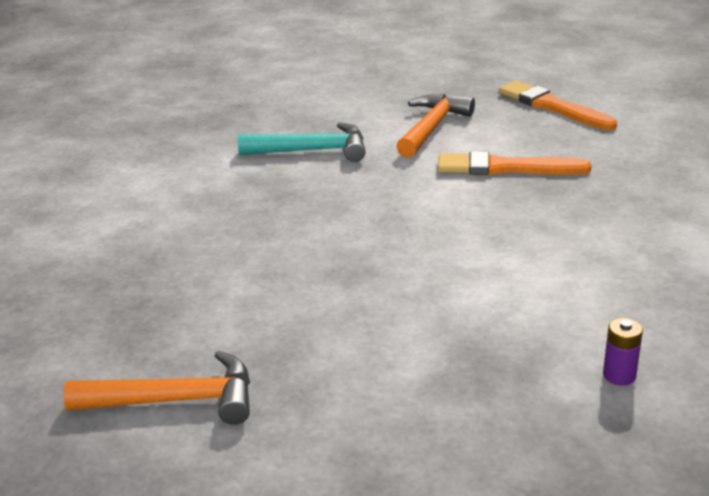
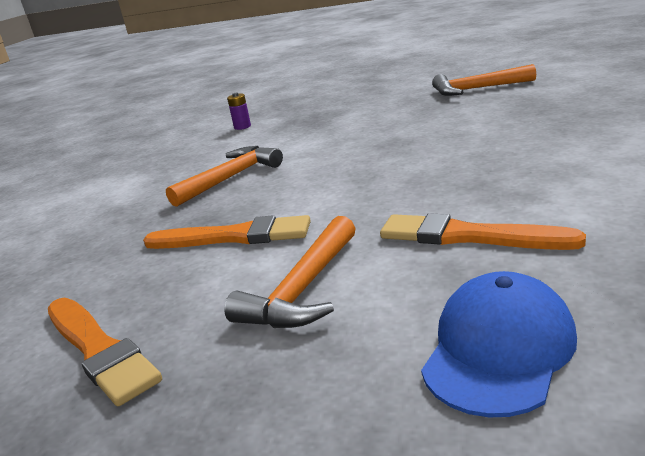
camera: 175 degrees left, 5 degrees down
(313, 151) = (468, 236): turquoise hammer -> orange brush
(324, 98) = (498, 349): none -> blue cap
(556, 242) = (231, 178): none -> orange hammer

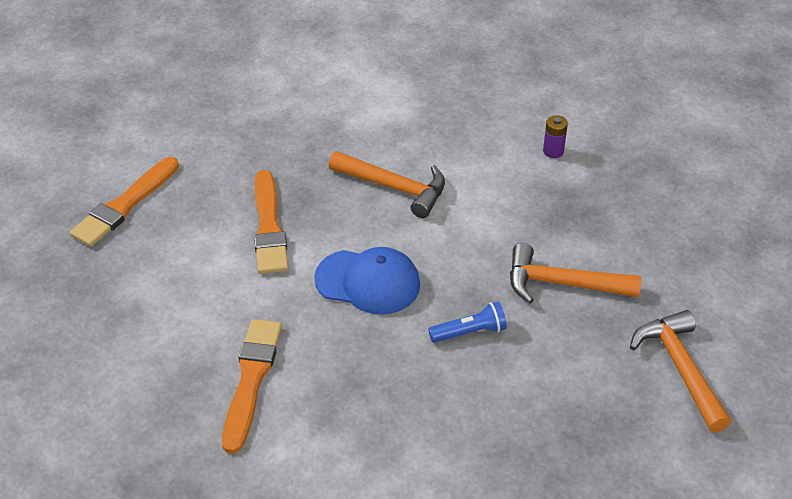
camera: 70 degrees right, 20 degrees up
(303, 290) = (183, 290): orange hammer -> orange hammer (561, 283)
(426, 144) = (470, 332): none -> blue flashlight
(498, 349) = (104, 401): blue cap -> blue cap (368, 282)

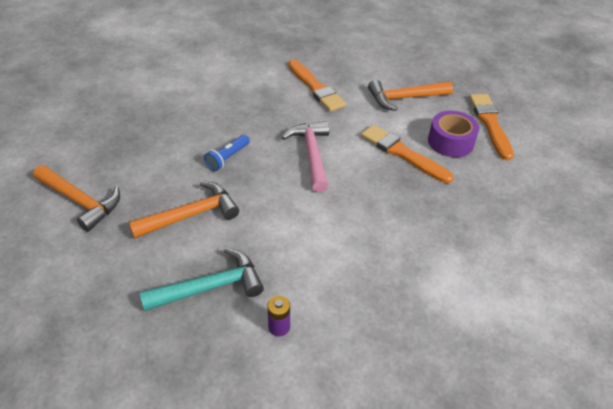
camera: 140 degrees right, 0 degrees up
(200, 210) = (450, 142): none -> purple tape
(368, 282) = (312, 154): blue cap -> pink hammer
(395, 188) = (363, 220): orange hammer -> orange hammer (404, 98)
(589, 207) = (211, 287): none -> turquoise hammer

